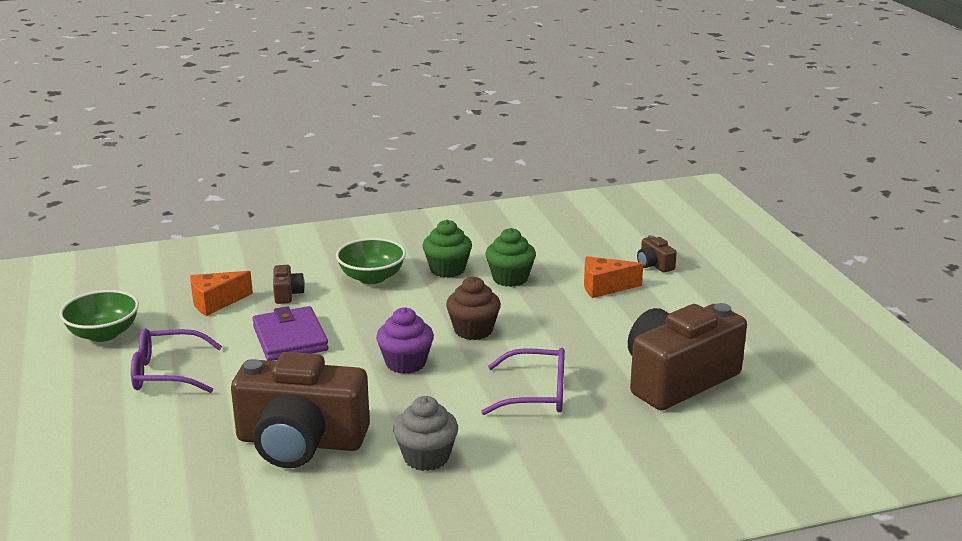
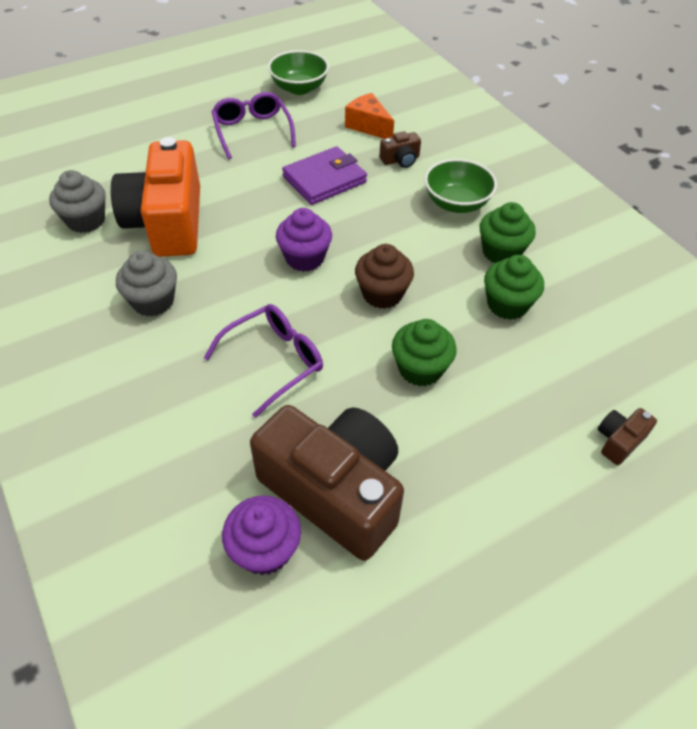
camera: 75 degrees right, 25 degrees up
(260, 502) = (86, 220): none -> grey cupcake
(300, 441) = (168, 222): brown camera -> orange camera
(535, 394) = (273, 362): purple glasses -> purple glasses turned 120 degrees counterclockwise
(566, 326) = (420, 369): none -> green cupcake
(604, 287) = (529, 394): orange cheese -> none
(725, 415) = (265, 549): none -> purple cupcake

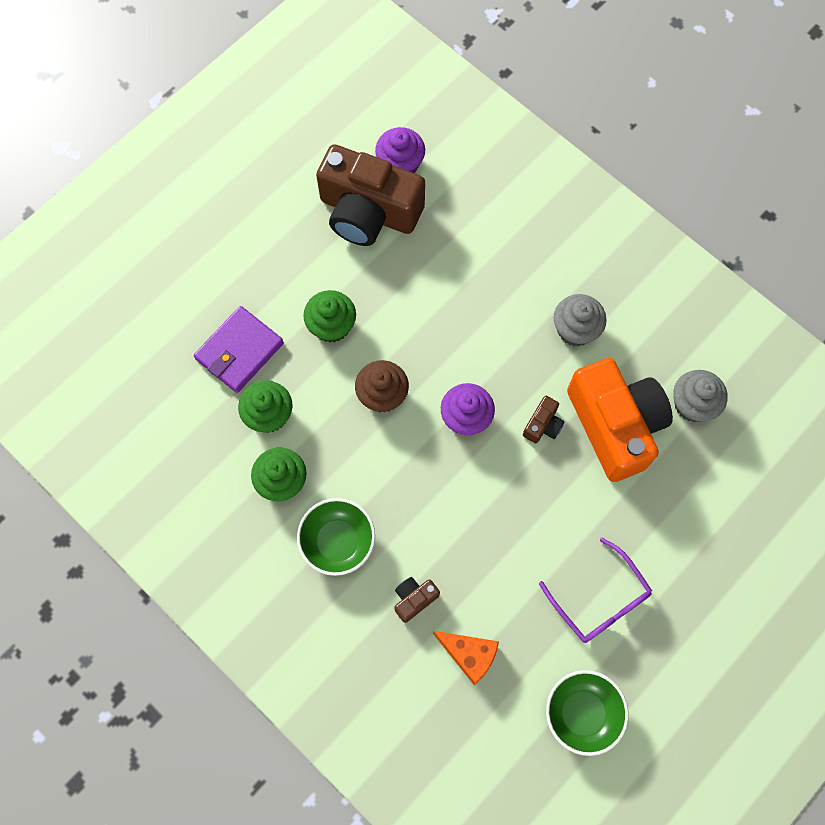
camera: 165 degrees right, 20 degrees up
(273, 362) = (450, 299): purple glasses -> none
(324, 179) = (487, 538): purple wallet -> purple wallet (239, 351)
(619, 441) = (171, 304): brown camera -> brown camera (543, 425)

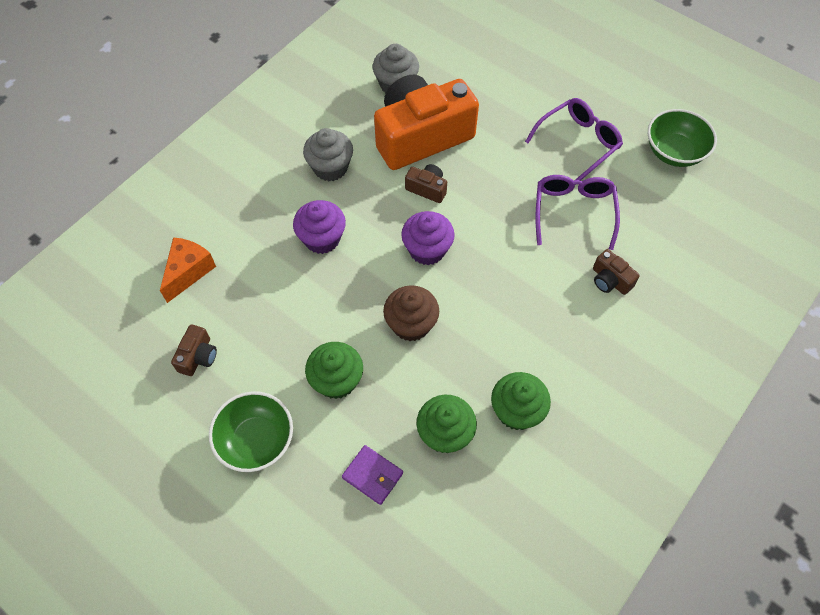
camera: 95 degrees left, 10 degrees down
(239, 351) = (372, 475): purple wallet -> purple wallet, size x0.60
(338, 542) = (569, 351): green bowl -> green bowl (256, 440)
(368, 212) = (198, 356): brown camera -> brown camera, size x0.40
(400, 164) = (140, 329): purple cupcake -> purple cupcake (322, 238)
(469, 655) = (649, 234): orange cheese -> orange cheese (188, 272)
(502, 576) = (573, 212): none -> purple glasses

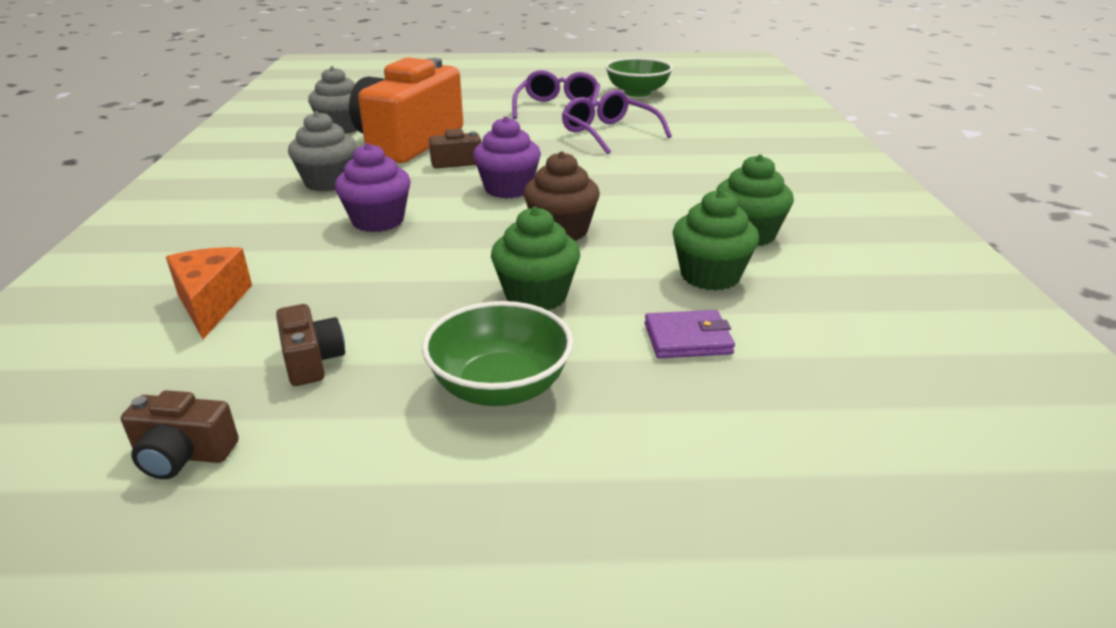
camera: 40 degrees left, 30 degrees down
(610, 280) = (695, 149): brown camera -> brown camera (183, 455)

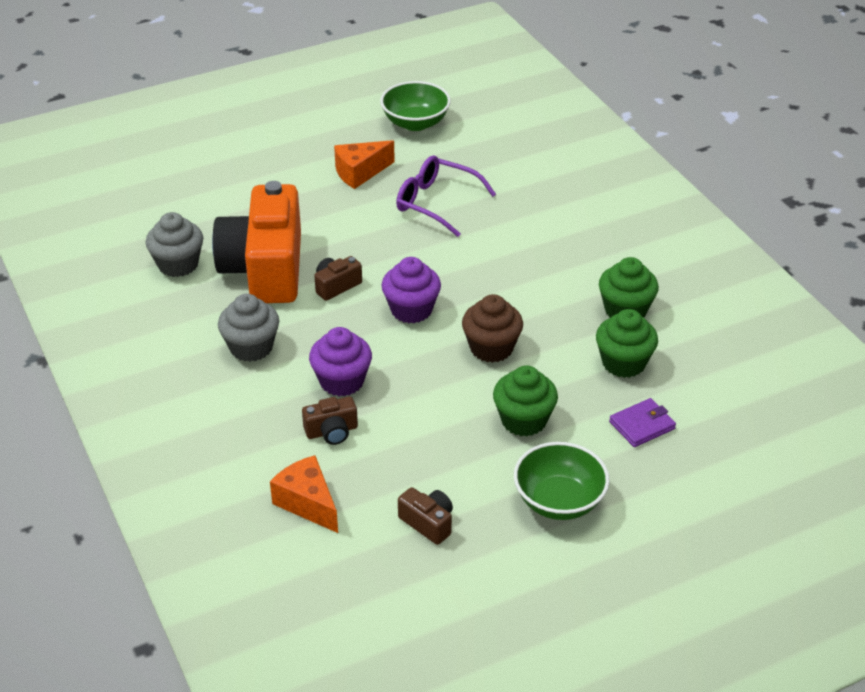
camera: 25 degrees left, 10 degrees up
(183, 455) = (422, 609): brown camera -> brown camera (332, 431)
(558, 108) = (360, 173): purple glasses -> orange cheese

